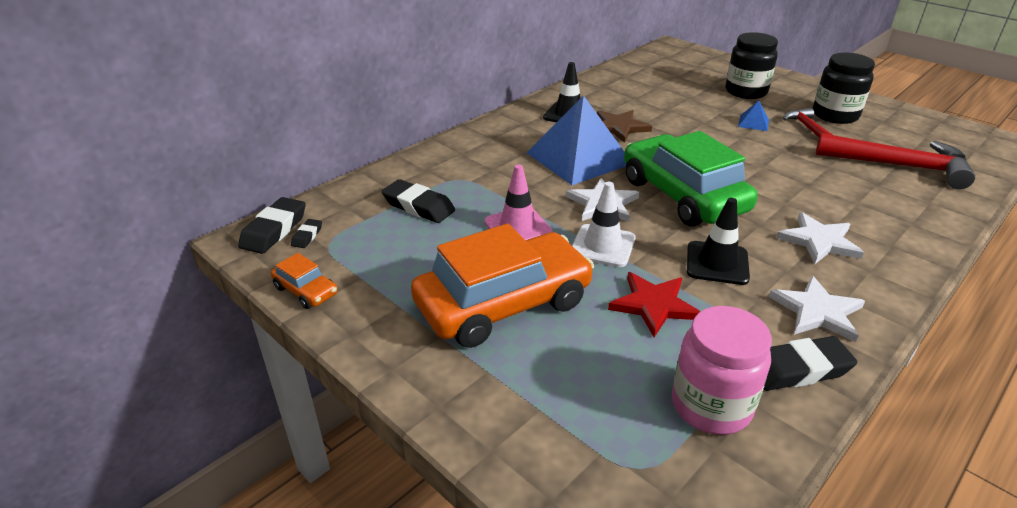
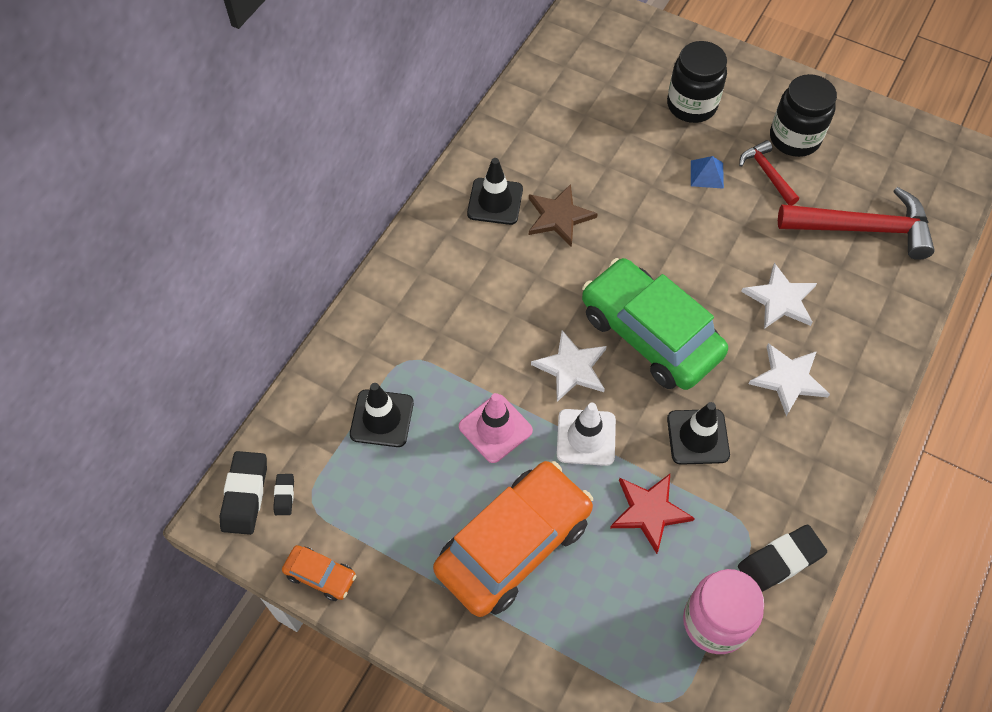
camera: 15 degrees left, 25 degrees up
(419, 206) = (382, 418): black eraser -> black traffic cone
(579, 158) = (528, 289): blue pyramid -> none
(817, 311) = (792, 483): white star -> white star (780, 299)

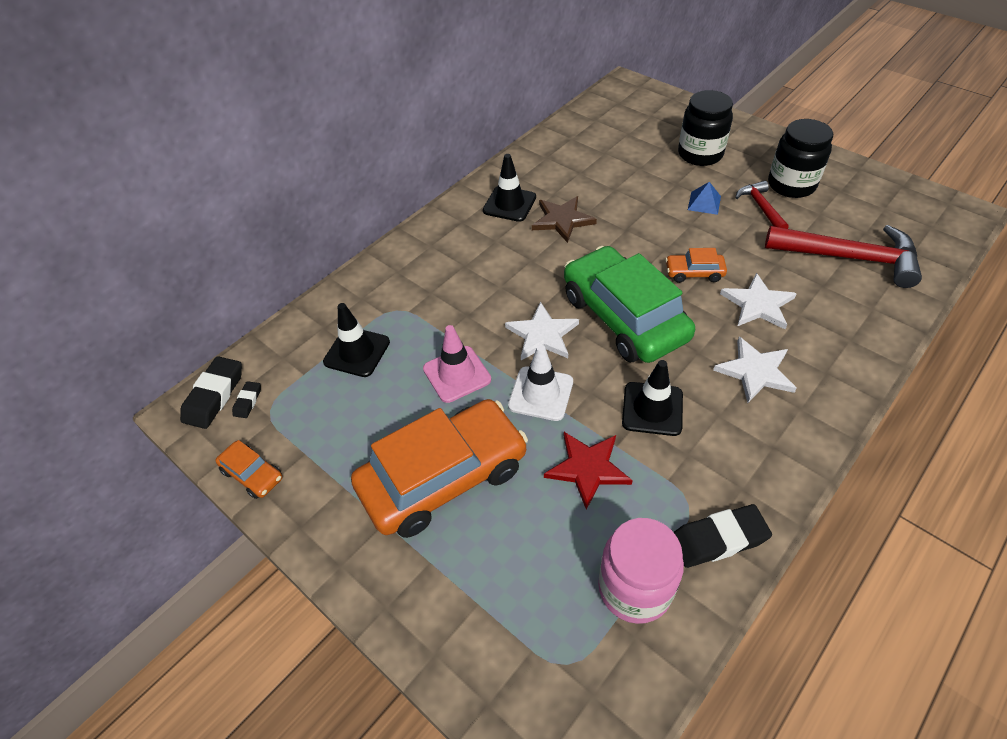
camera: 15 degrees right, 10 degrees down
(711, 269) = (694, 273): none -> orange car

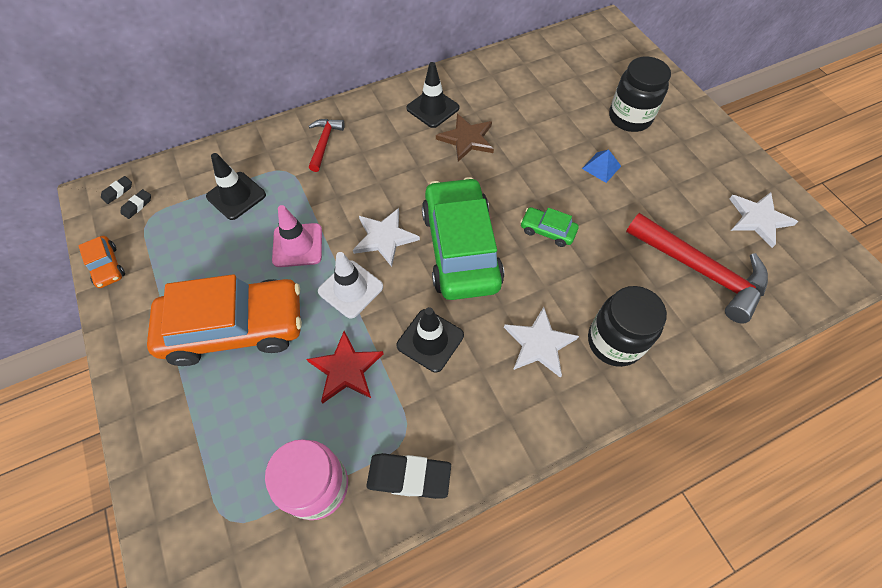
camera: 20 degrees right, 10 degrees up
(214, 396) = (118, 191): black eraser -> black eraser, size x0.51
(694, 273) = (547, 231): orange car -> green car
(758, 304) = (584, 282): white star -> white star (758, 219)
(761, 207) = (651, 190): red hammer -> red hammer (324, 143)
(791, 185) = (695, 178): black jar -> black jar (614, 341)

